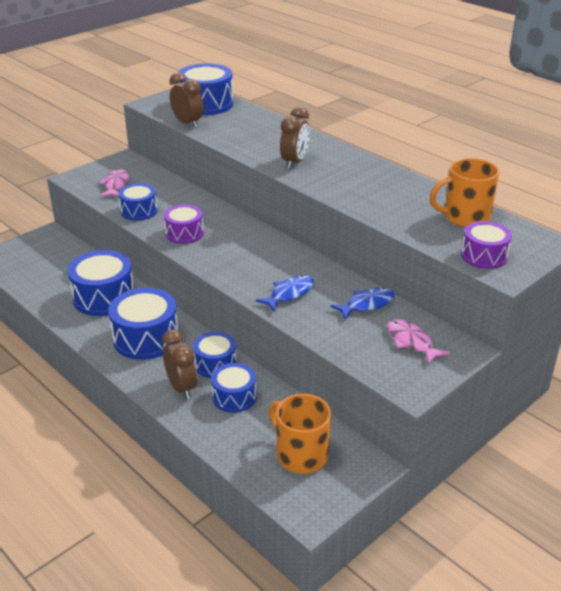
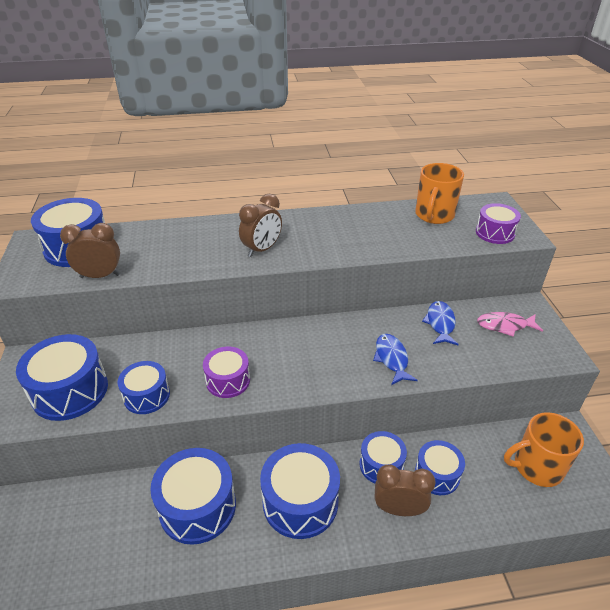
camera: 55 degrees left, 5 degrees up
(116, 185) = (70, 391): pink fish -> blue drum
(294, 162) = (262, 249): brown clock -> brown clock turned 75 degrees clockwise

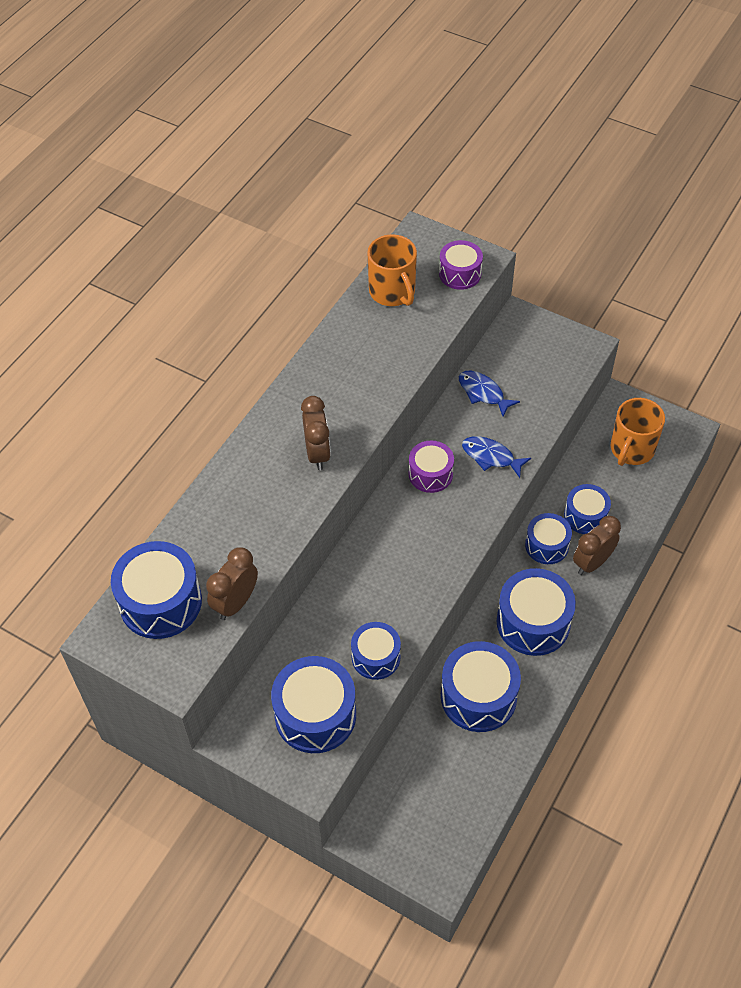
camera: 50 degrees left, 15 degrees up
(228, 380) = (411, 587): purple drum -> purple drum (430, 474)
(505, 326) = (525, 353): pink fish -> none

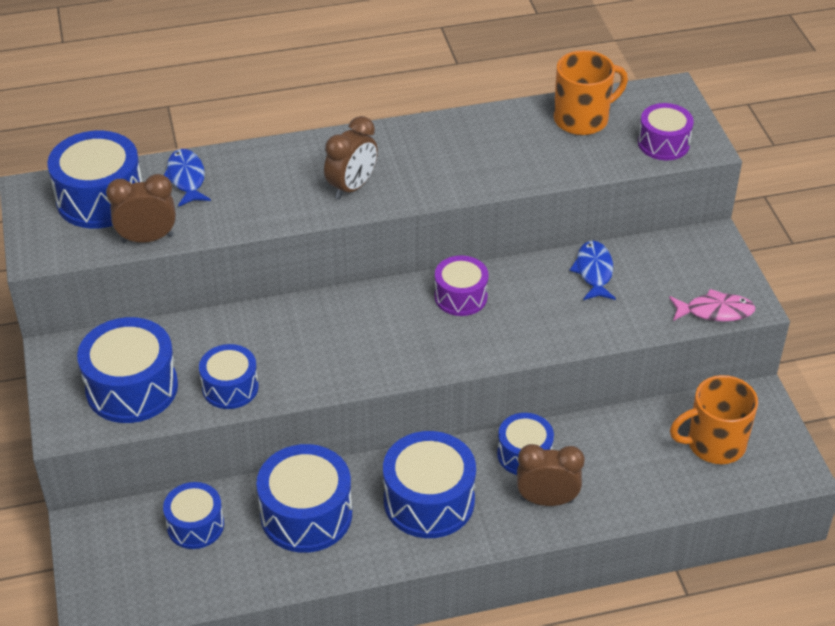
camera: 45 degrees right, 10 degrees down
(392, 292) = (582, 119): orange mug -> orange mug turned 135 degrees counterclockwise
(491, 457) = (531, 322): blue fish -> blue fish (186, 178)
(576, 365) = (715, 311): none -> pink fish
(585, 516) = (592, 460): blue drum -> blue drum (195, 525)

